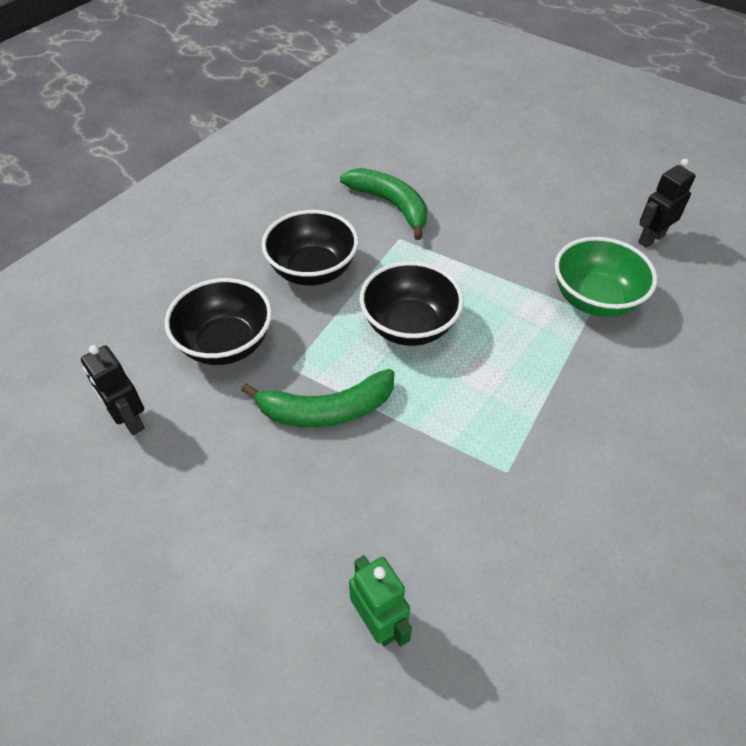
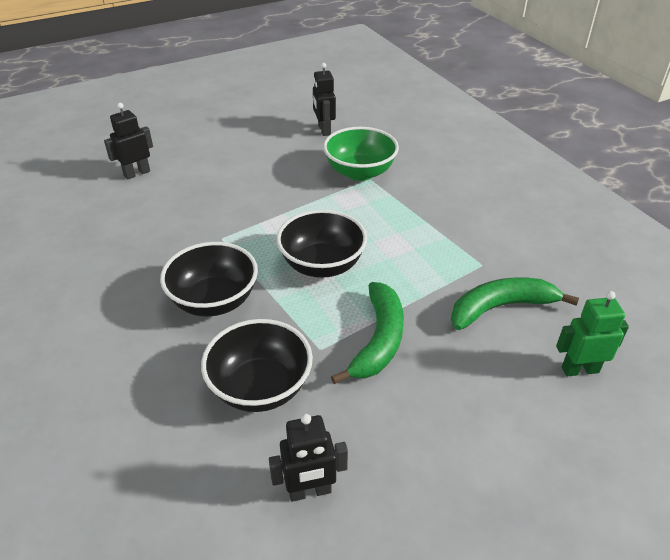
camera: 65 degrees left, 10 degrees down
(391, 205) = (177, 229): green banana -> green banana (501, 307)
(450, 144) = (137, 173): none -> black robot

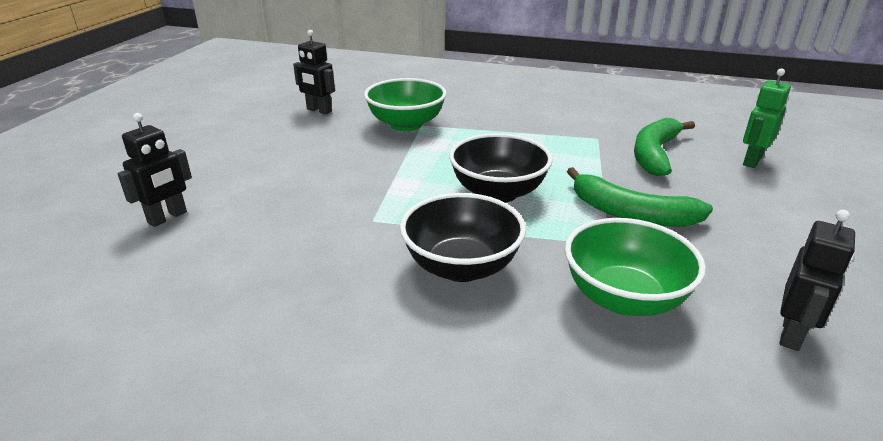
camera: 45 degrees left, 10 degrees down
(137, 173) = (167, 217): black robot -> black robot turned 150 degrees counterclockwise
(260, 387) = (624, 298): black bowl -> green bowl
(378, 340) = (631, 213): green banana -> green banana turned 150 degrees clockwise

